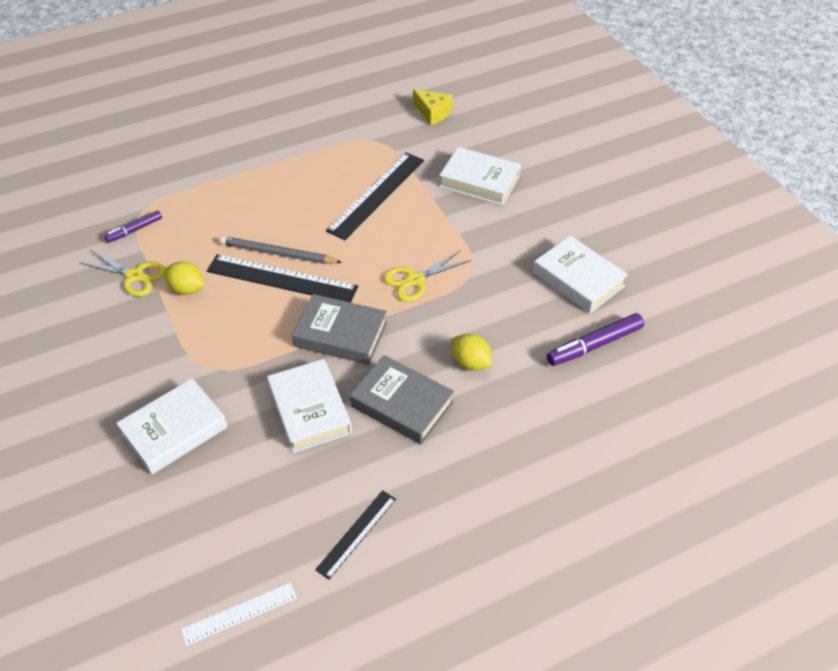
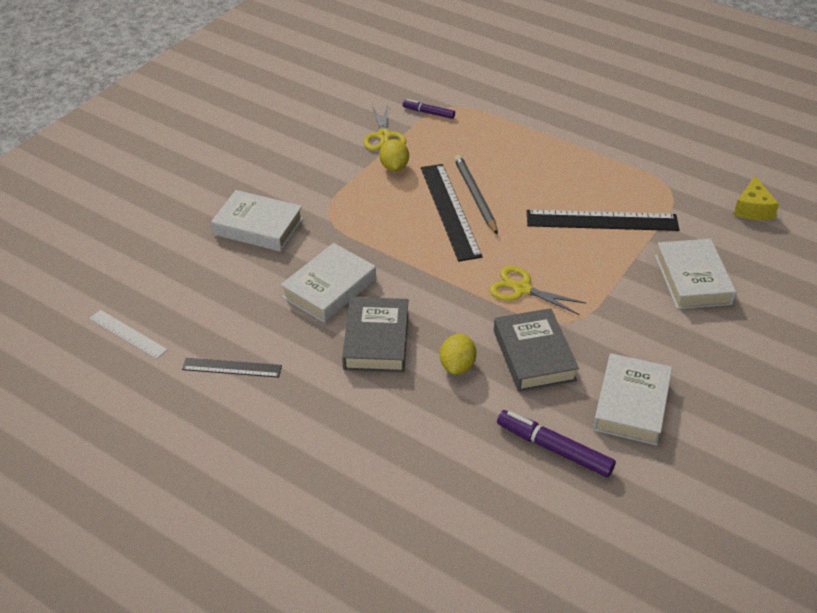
camera: 60 degrees right, 5 degrees down
(341, 334) = (420, 271): grey book -> grey book (534, 355)

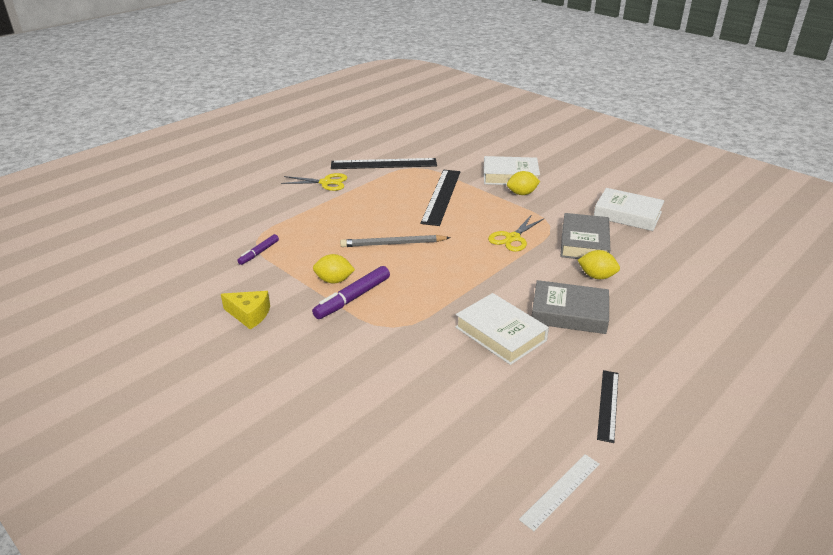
camera: 80 degrees left, 10 degrees down
(258, 226) = (397, 376): white book -> none
(384, 136) = (281, 281): yellow scissors -> yellow scissors (326, 183)
(449, 211) = (409, 258): black ruler -> black ruler (384, 164)
(534, 355) = (584, 243): grey book -> grey book turned 75 degrees counterclockwise
(554, 449) = (673, 247): purple marker -> purple marker (353, 298)
(644, 293) = (522, 193): none -> yellow lemon
(752, 209) = (444, 146): yellow cheese -> yellow cheese (249, 314)

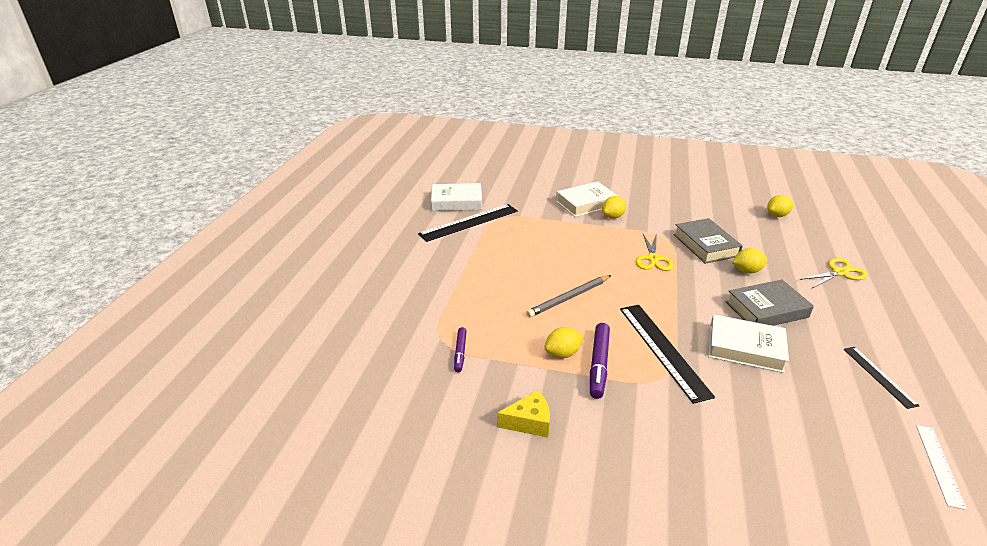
camera: 30 degrees left, 0 degrees up
(326, 183) = (438, 257): yellow scissors -> yellow scissors (839, 272)
(441, 196) = (555, 239): black ruler -> black ruler (663, 350)
(627, 214) = (705, 211): white book -> white book (456, 202)
(709, 240) = (777, 215): none -> yellow lemon

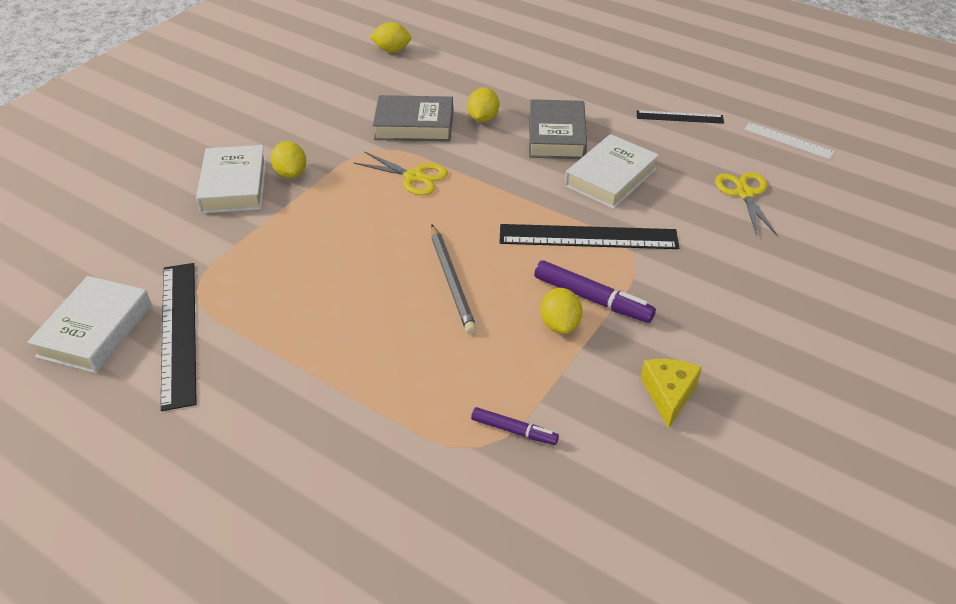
camera: 70 degrees left, 10 degrees up
(777, 215) = (392, 50): yellow lemon -> yellow lemon turned 75 degrees counterclockwise
(839, 272) = (522, 63): yellow scissors -> yellow scissors (744, 193)

